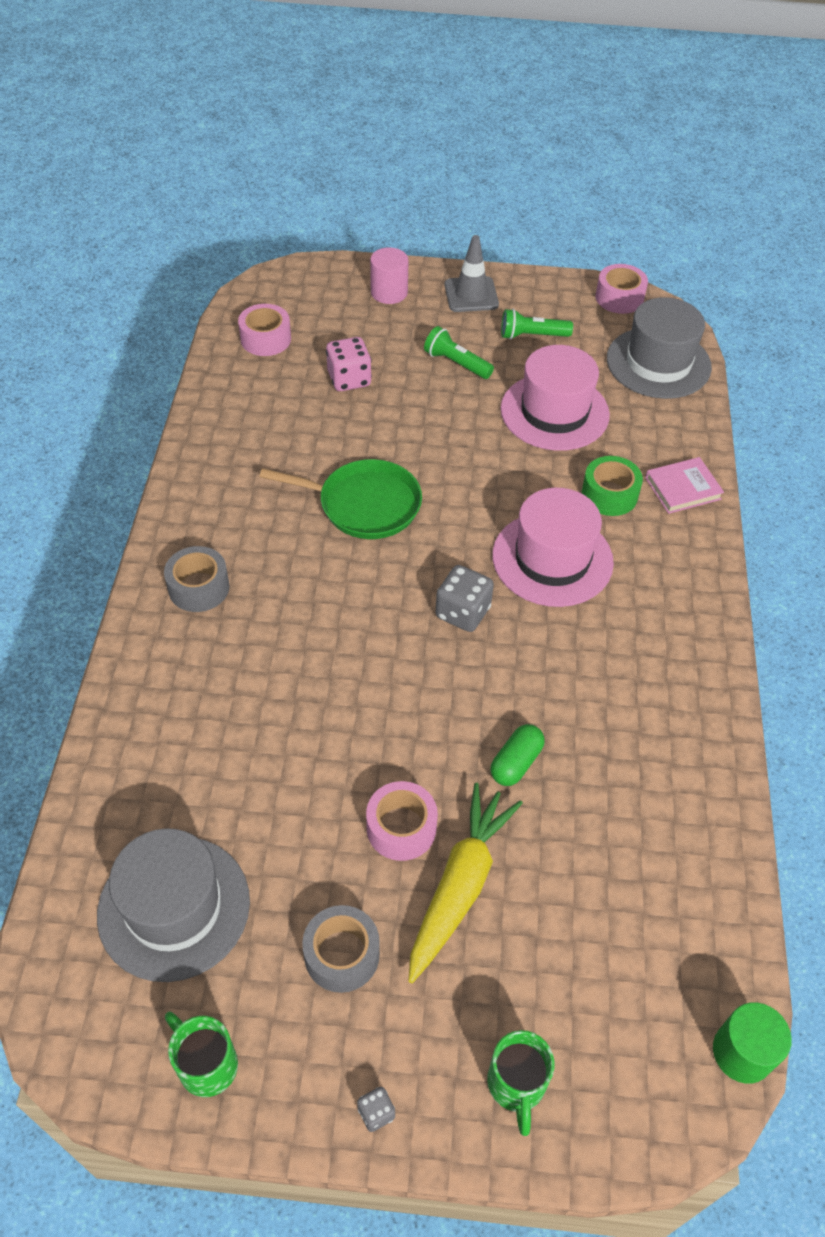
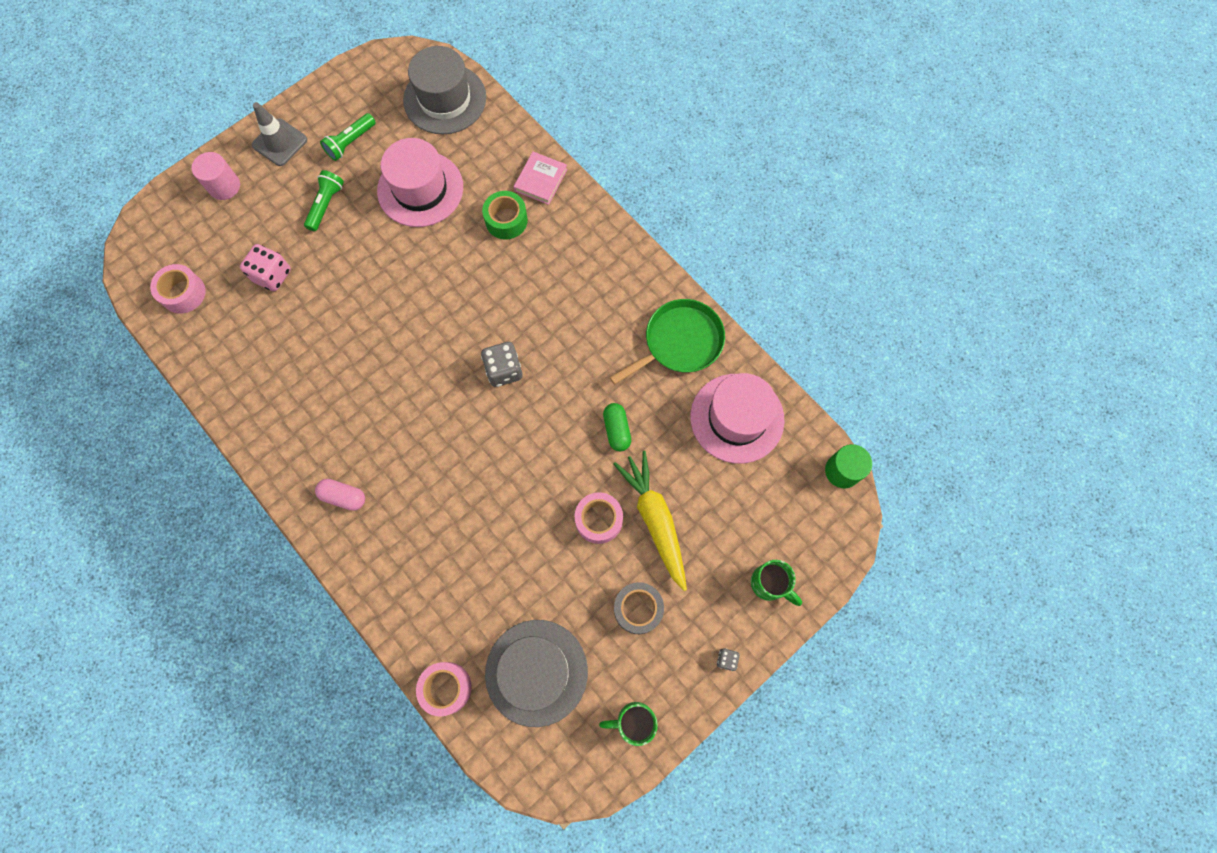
camera: 45 degrees left, 20 degrees up
(199, 587) = (343, 496): grey tape -> pink capsule
(364, 504) = (378, 354): green pan -> green pan (679, 342)
(456, 363) = (326, 205): green flashlight -> green flashlight turned 120 degrees clockwise
(552, 559) = (517, 291): pink hat -> pink hat (737, 418)
(619, 298) = (374, 66): pink tape -> pink tape (446, 688)

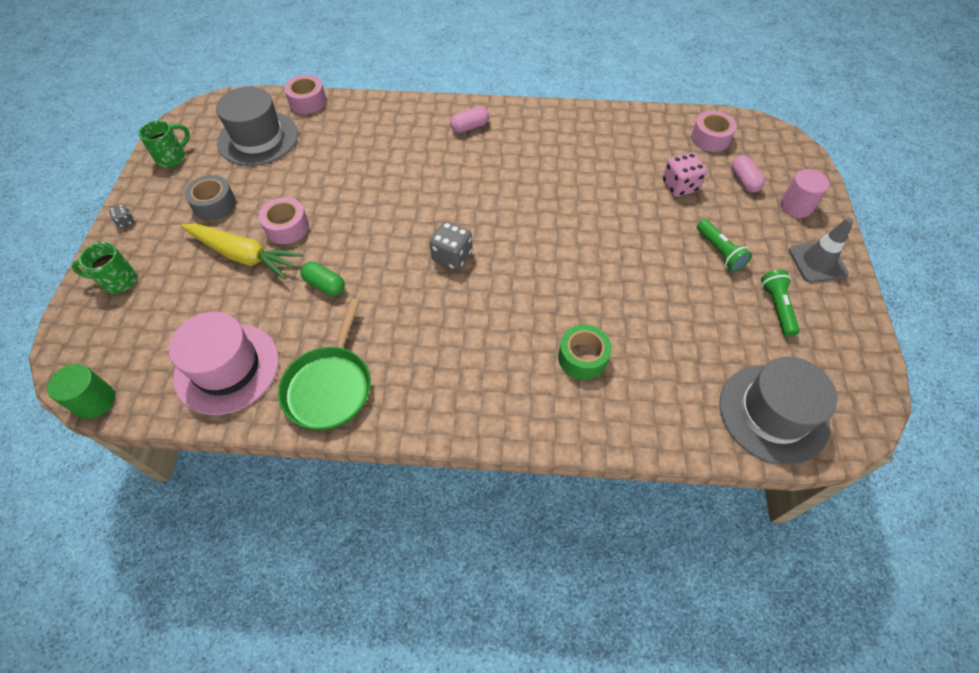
camera: 135 degrees right, 15 degrees down
(223, 236) = (744, 181): none -> pink capsule
(420, 189) = (677, 321): pink hat -> none
(540, 180) = (599, 418): pink book -> none

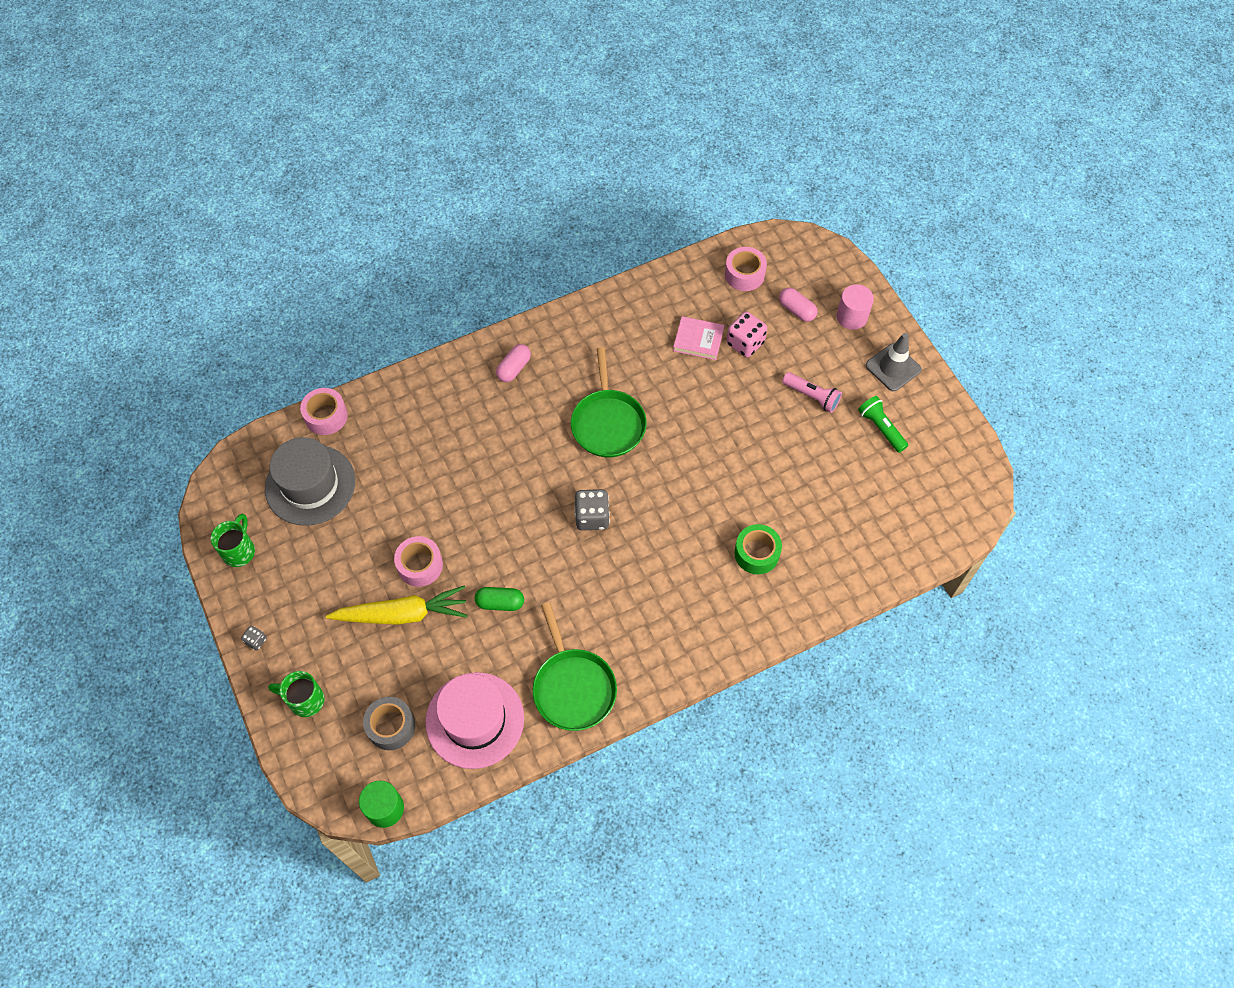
camera: 30 degrees left, 5 degrees up
(118, 281) = (305, 700): green mug -> green mug turned 45 degrees clockwise
(214, 204) = (329, 578): grey tape -> grey tape (391, 726)
(517, 194) = (608, 423): none -> green pan
(638, 168) = (698, 340): none -> pink book
(719, 252) = (812, 396): green flashlight -> pink flashlight
(773, 413) = (919, 524): grey hat -> none

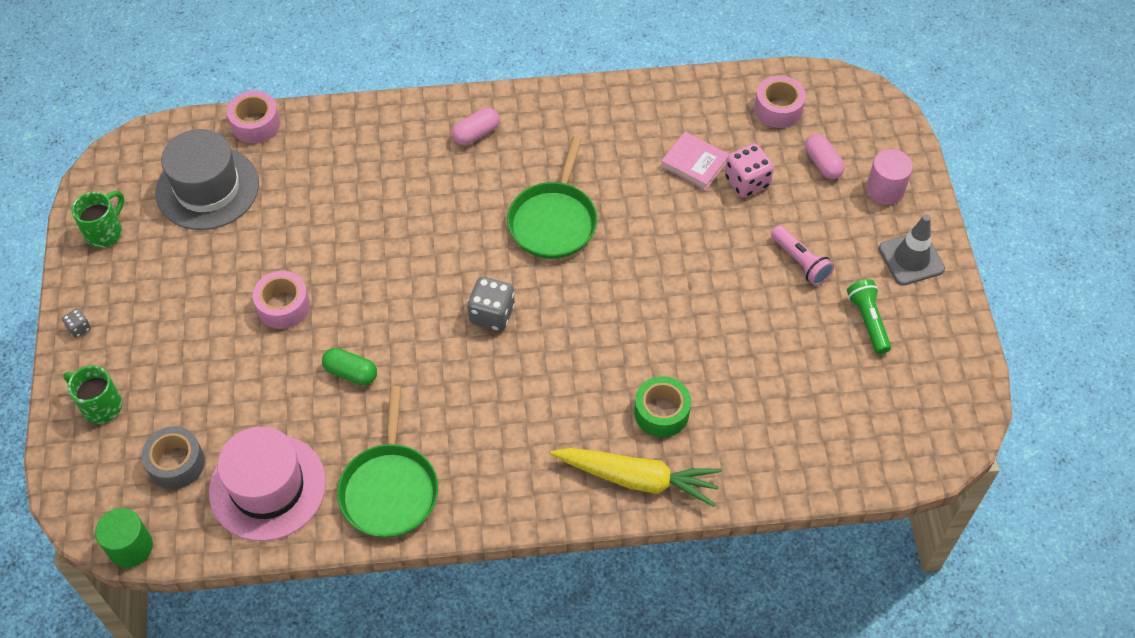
camera: 20 degrees right, 5 degrees down
(403, 614) = (242, 350): yellow carrot -> yellow carrot (638, 479)

